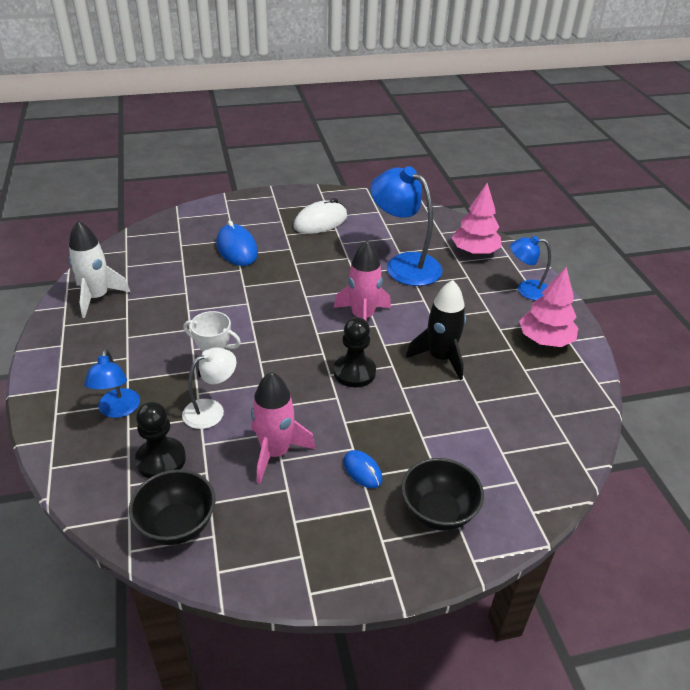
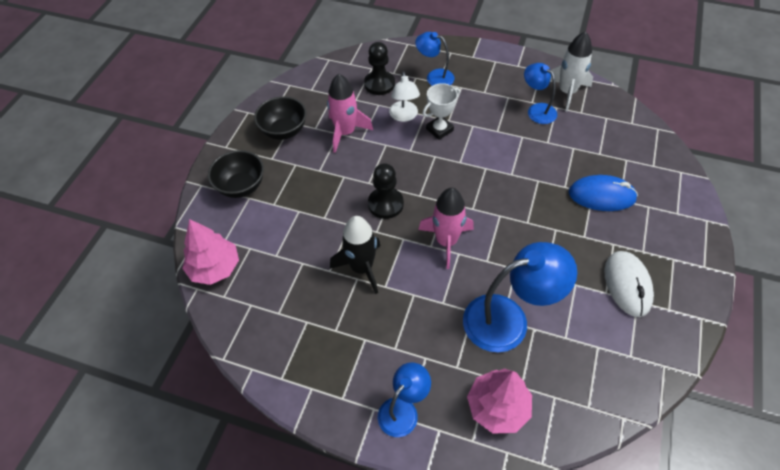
camera: 125 degrees right, 15 degrees up
(139, 310) = (537, 110): none -> blue lamp
(177, 525) = (329, 78): black bowl -> black bowl (284, 131)
(362, 471) = (299, 166): blue mouse -> none
(545, 340) = (326, 367): pink tree -> pink tree (215, 268)

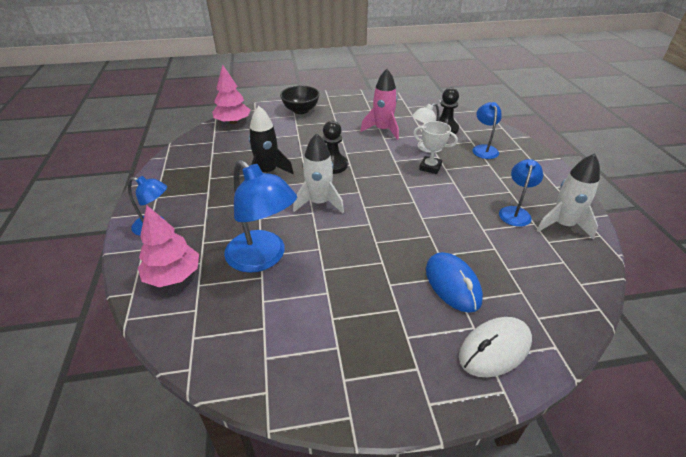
camera: 60 degrees right, 15 degrees down
(284, 131) = (360, 109): black bowl -> none
(446, 241) = (319, 203): pink rocket -> white rocket
(627, 285) = (352, 333): white mouse -> white mouse (494, 349)

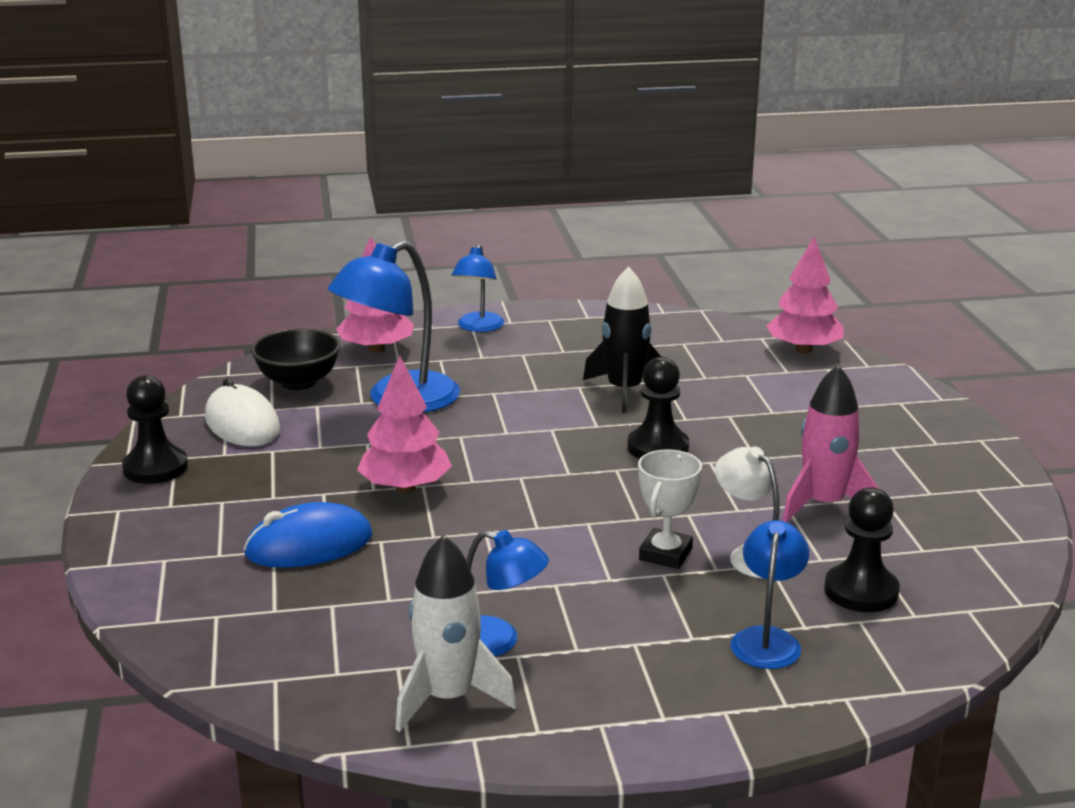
camera: 90 degrees right, 15 degrees down
(301, 110) = (885, 411): black bowl -> black bowl (298, 382)
(319, 203) = (532, 437): white rocket -> none
(362, 390) = (155, 468): none -> black pawn
(380, 248) = (405, 487): none -> pink tree
(484, 149) = (767, 639): blue lamp -> blue lamp turned 75 degrees counterclockwise
(494, 349) = (174, 566): white mouse -> white mouse (242, 424)

